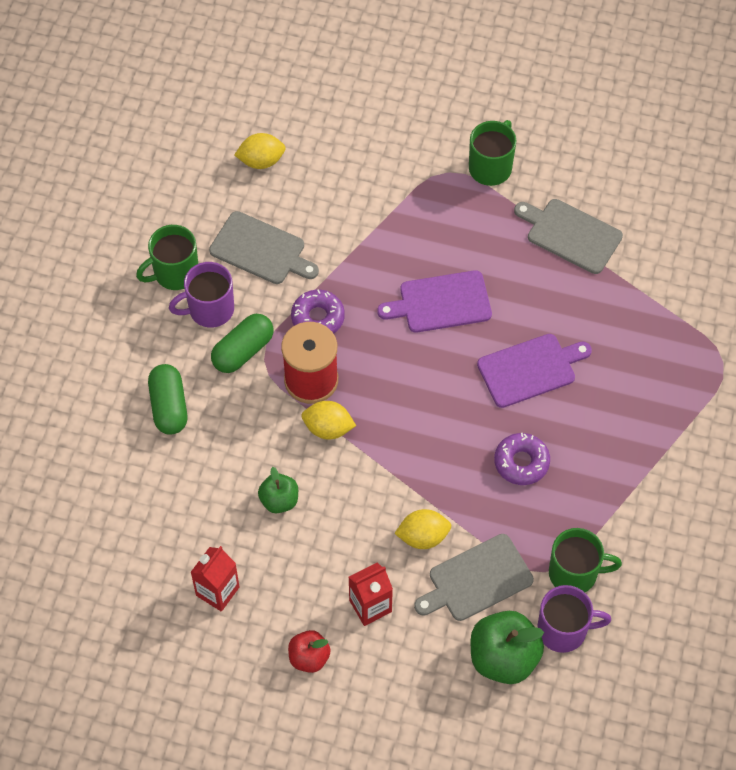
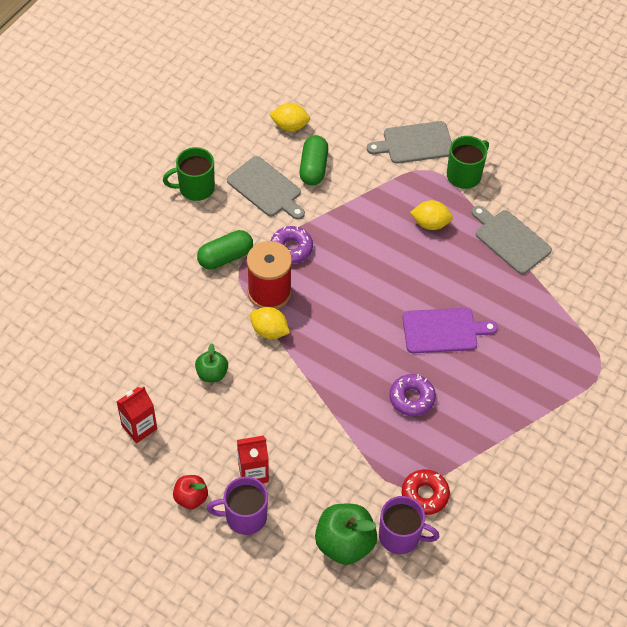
camera: 15 degrees right, 5 degrees down
(169, 406) = (154, 282): green capsule -> green capsule (313, 168)
(210, 309) = (211, 221): purple mug -> purple mug (244, 516)
(423, 537) = (313, 432): yellow lemon -> yellow lemon (430, 224)
(440, 303) = (390, 263): purple cutting board -> none
(476, 579) = (344, 477): grey cutting board -> grey cutting board (415, 143)
(574, 573) = (425, 495): green mug -> red donut

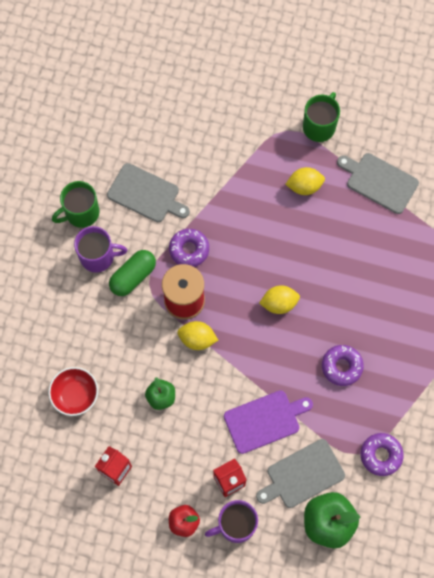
camera: 15 degrees left, 15 degrees up
(125, 347) = (75, 395): none -> red bowl
(290, 126) = (145, 121): yellow lemon -> yellow lemon (279, 303)
(313, 168) = (182, 159): green capsule -> none
(400, 536) = (372, 500): purple mug -> purple mug (98, 257)
(415, 143) = (264, 106): grey cutting board -> grey cutting board (302, 475)
(425, 495) = (381, 455): red donut -> purple donut
(443, 330) = (348, 291): purple cutting board -> purple cutting board (265, 420)

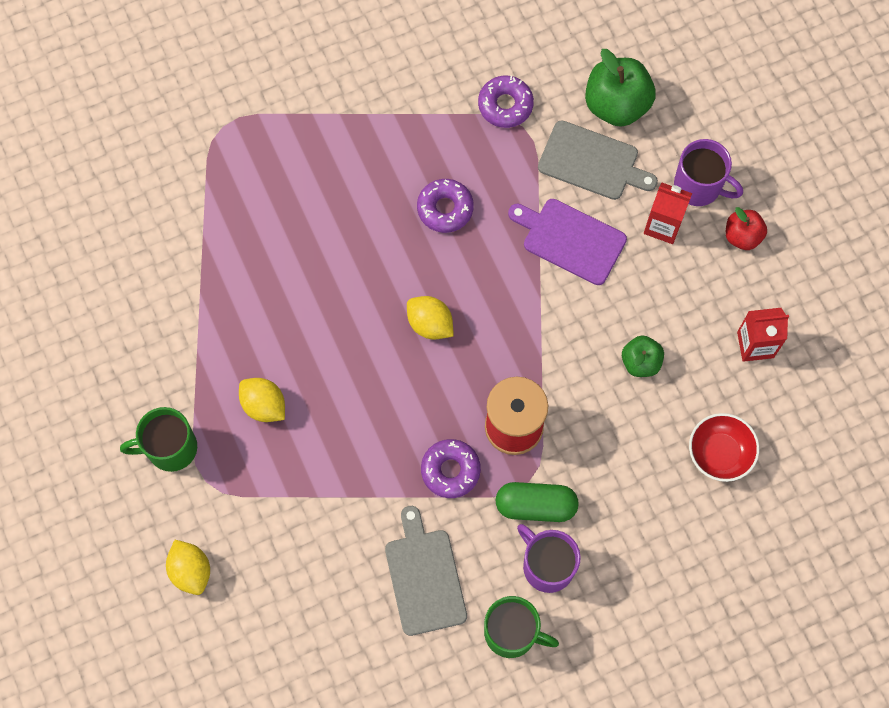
camera: 130 degrees left, 0 degrees up
(197, 339) = (545, 377): yellow lemon -> yellow lemon (191, 571)
(379, 182) = (190, 328): grey cutting board -> none

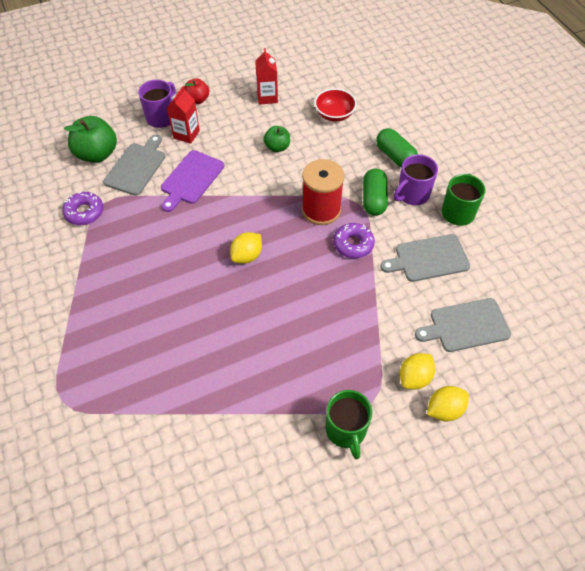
camera: 90 degrees left, 15 degrees down
(264, 405) = (309, 361): yellow lemon -> yellow lemon (414, 377)
(311, 616) = (466, 326): none -> grey cutting board
(445, 209) = (159, 247): purple donut -> none
(627, 546) = (395, 156): none -> green capsule

